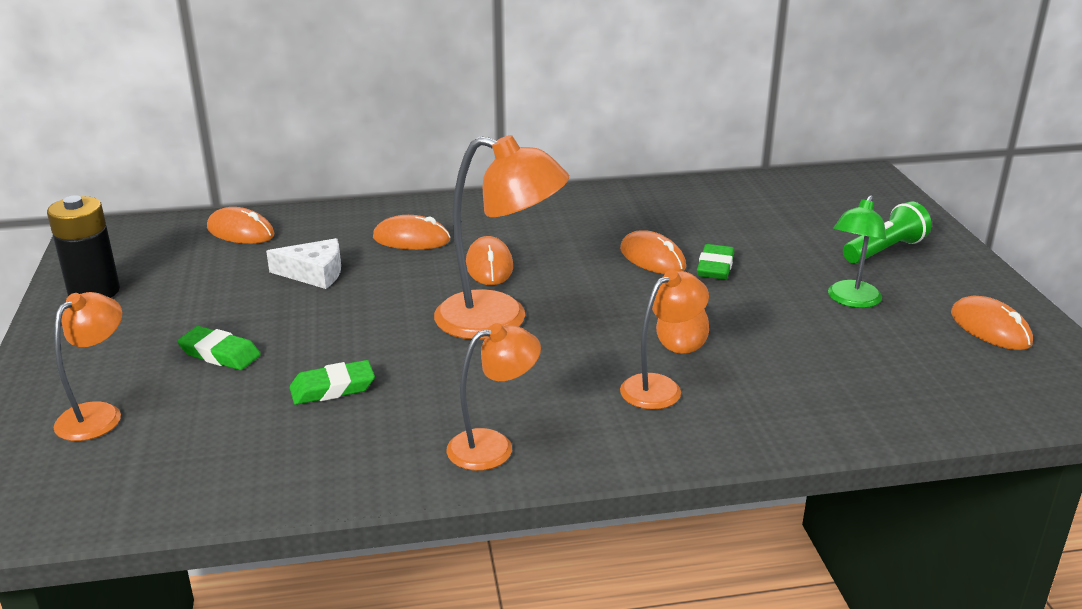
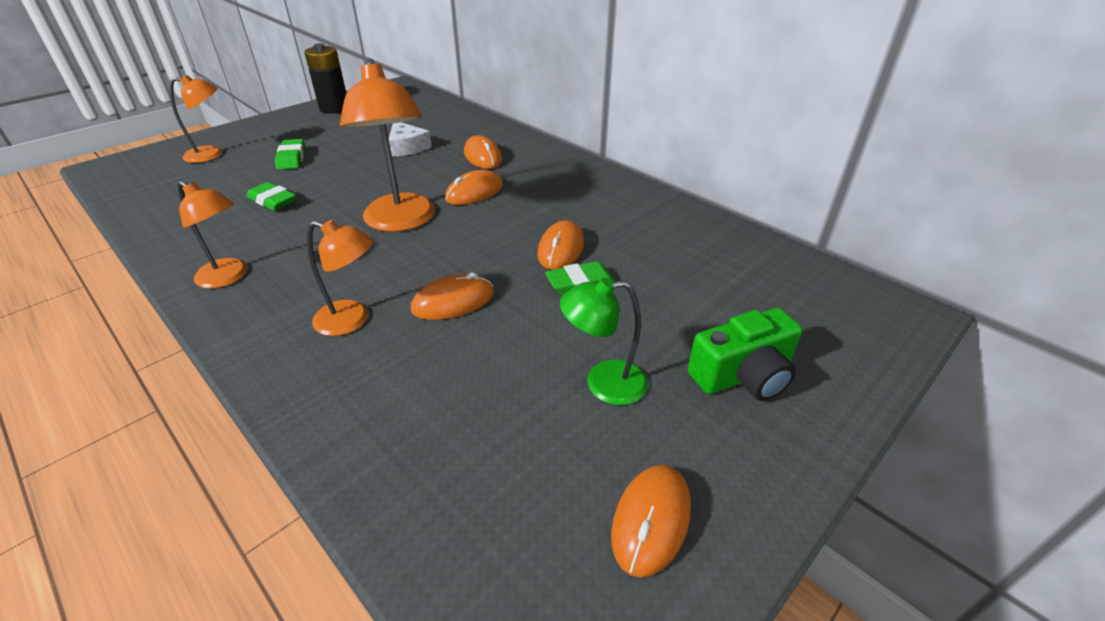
camera: 55 degrees right, 10 degrees up
(240, 232) = (436, 112): orange mouse -> none
(884, 250) = (743, 375): green flashlight -> green camera

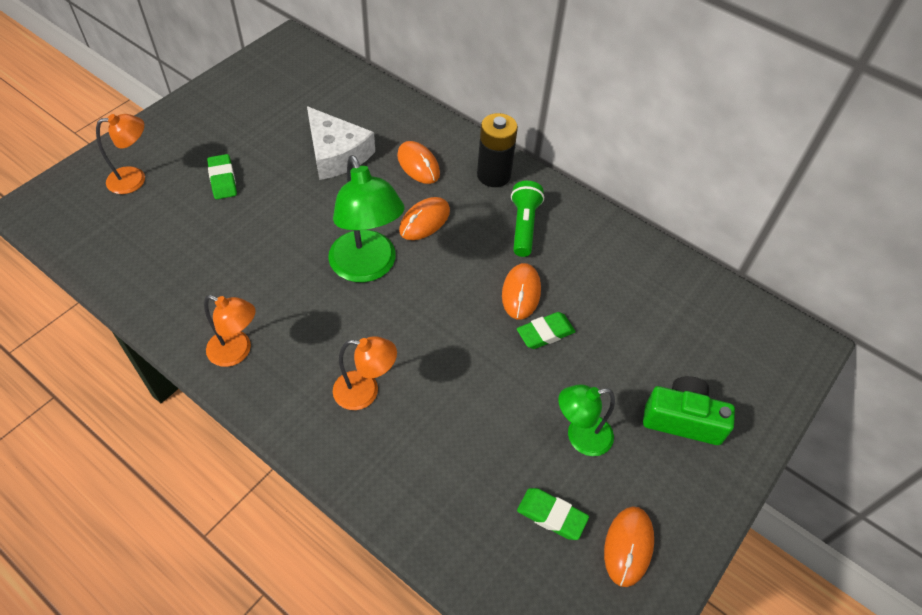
camera: 10 degrees left, 15 degrees up
(272, 200) = (232, 247): green eraser -> green eraser (551, 515)
(334, 108) = (233, 89): black battery -> black battery (494, 175)
(401, 222) = (367, 268): orange lamp -> green lamp
(407, 147) = (336, 154): white cheese -> white cheese, size x1.52
(453, 301) = (443, 363): orange mouse -> none
(577, 200) = (524, 226): none -> green flashlight
(743, 375) = (682, 419): green camera -> green camera turned 135 degrees counterclockwise

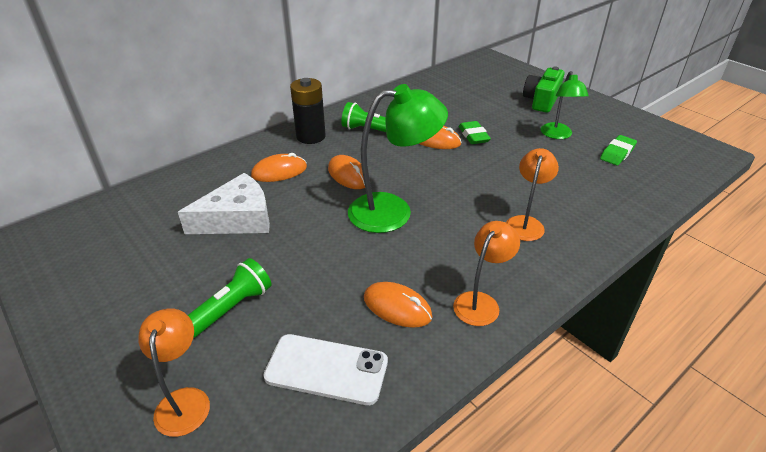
camera: 75 degrees left, 15 degrees down
(160, 251) = (326, 369): none -> white phone
(223, 180) = (231, 308): green eraser -> green flashlight
(628, 546) = (631, 131): orange mouse -> orange mouse (397, 307)

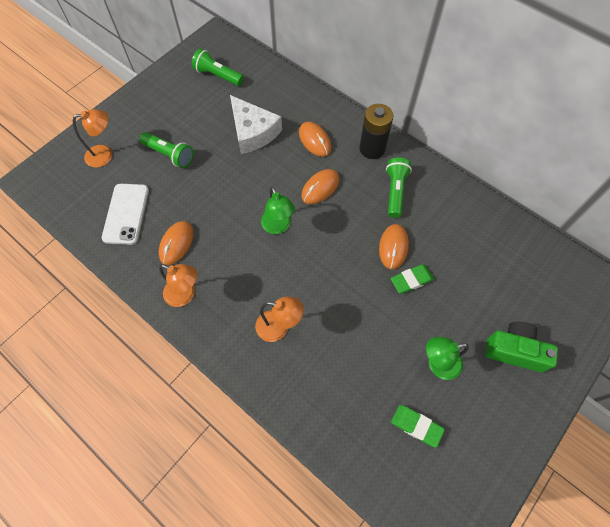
camera: 80 degrees right, 25 degrees up
(109, 244) = (217, 75): none -> green flashlight
(393, 211) = (278, 227): green lamp -> green lamp, size x0.60

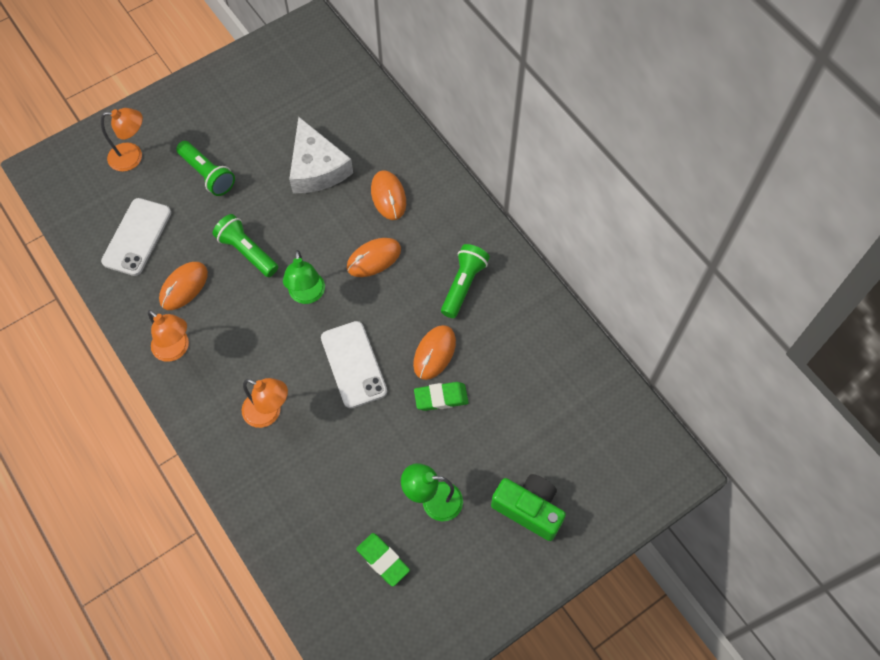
camera: 15 degrees right, 0 degrees up
(217, 75) = (297, 82): green flashlight -> green flashlight (247, 252)
(333, 271) = (353, 364): none -> white phone
(372, 149) = (455, 223): black battery -> none

